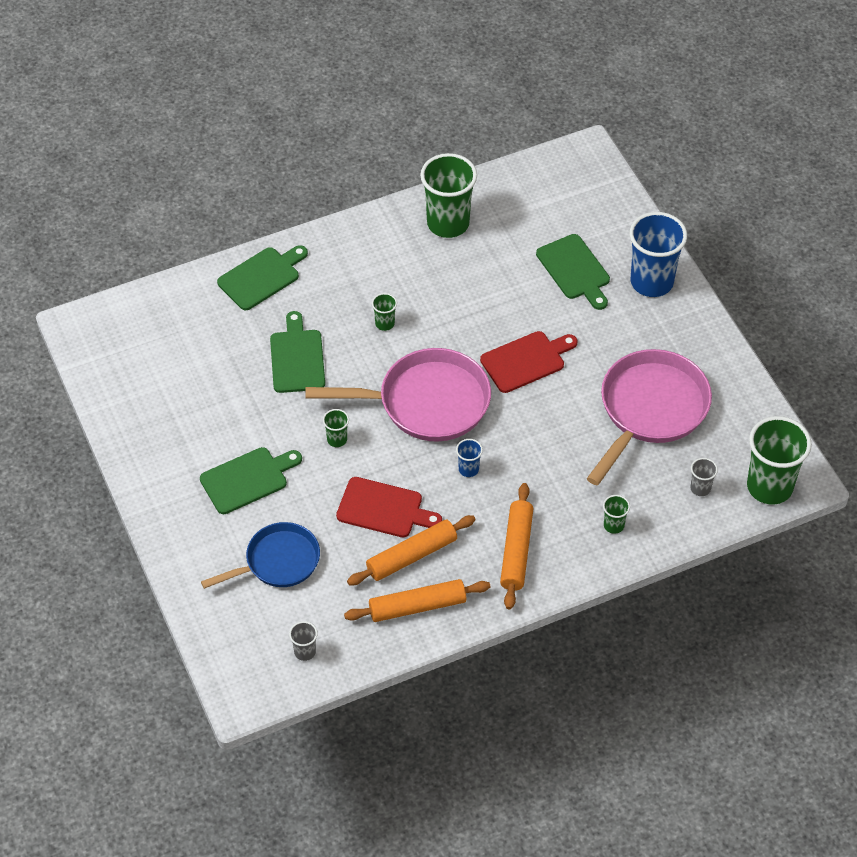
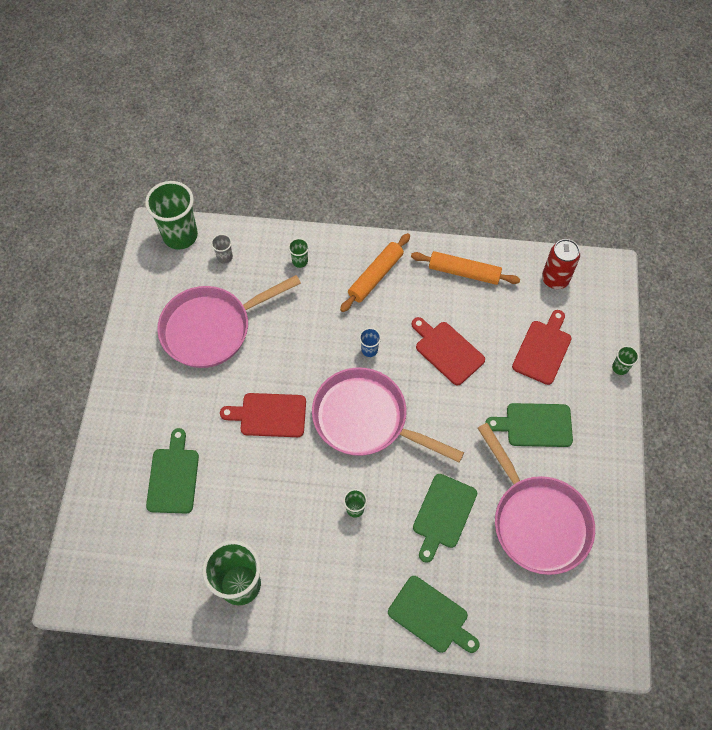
camera: 150 degrees left, 10 degrees up
(201, 394) = (537, 521): none -> pink pan
(262, 277) = (431, 616): green cutting board -> green cutting board turned 135 degrees counterclockwise
(278, 562) = (543, 349): blue pan -> red cutting board
(305, 652) = (555, 279): grey cup -> red can
(337, 439) = (451, 423): green cup -> green cup (620, 368)
(412, 556) = (447, 307): orange rolling pin -> none
(651, 282) = (125, 433): blue cup -> none

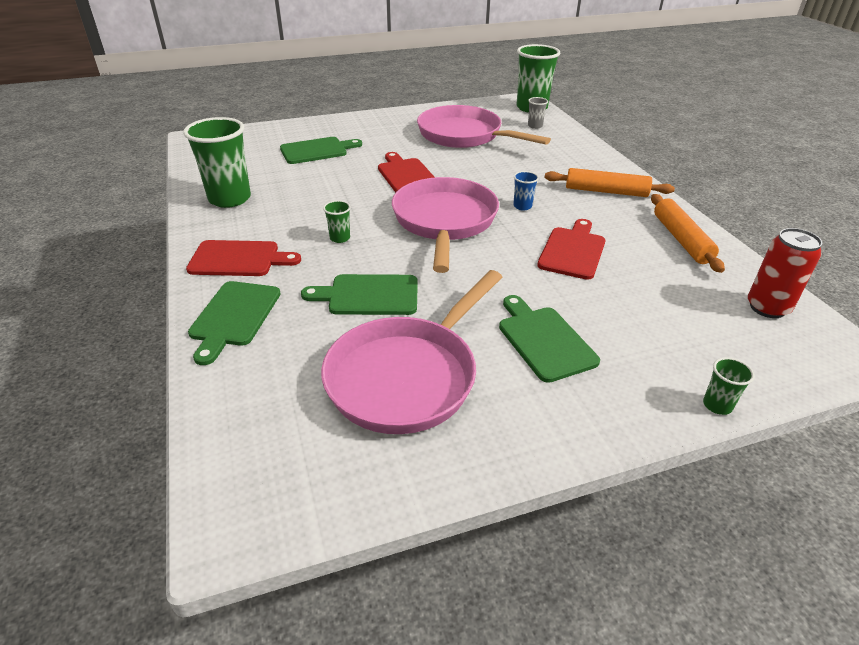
camera: 65 degrees right, 25 degrees down
(300, 261) = (572, 154): green cup -> none
(543, 349) = (657, 321): red cutting board -> red cutting board (239, 259)

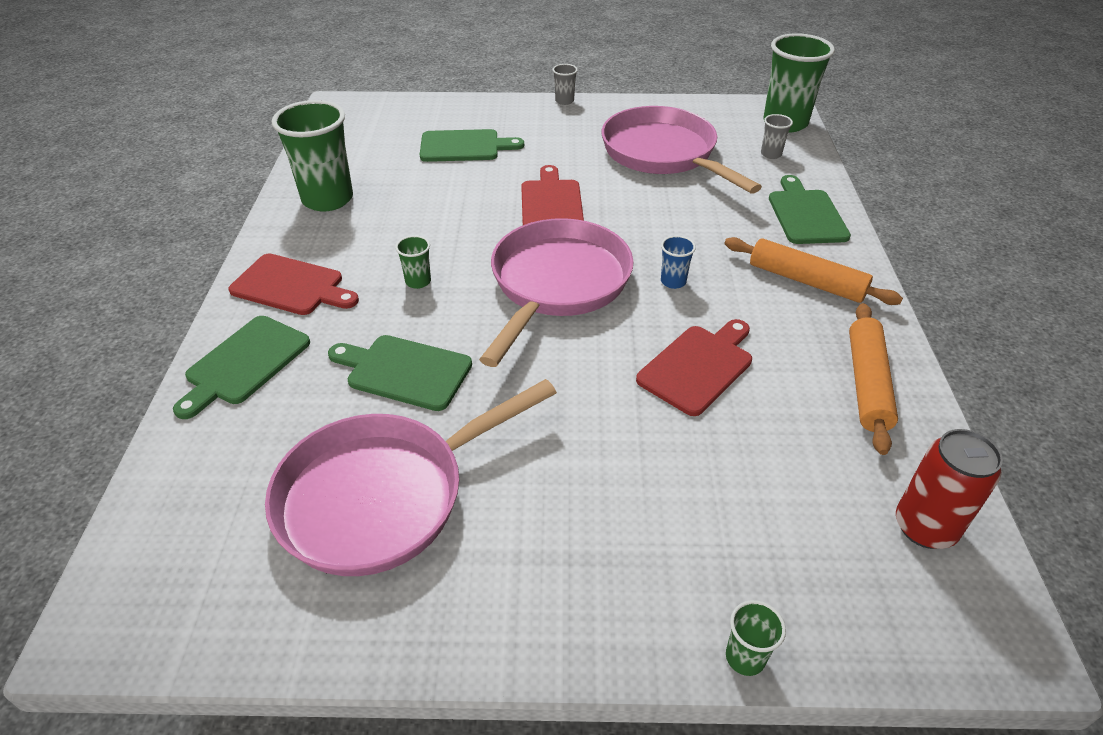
camera: 20 degrees right, 5 degrees up
(373, 114) = (564, 101): none -> grey cup
(544, 340) = (576, 492): green cutting board -> green cutting board (806, 214)

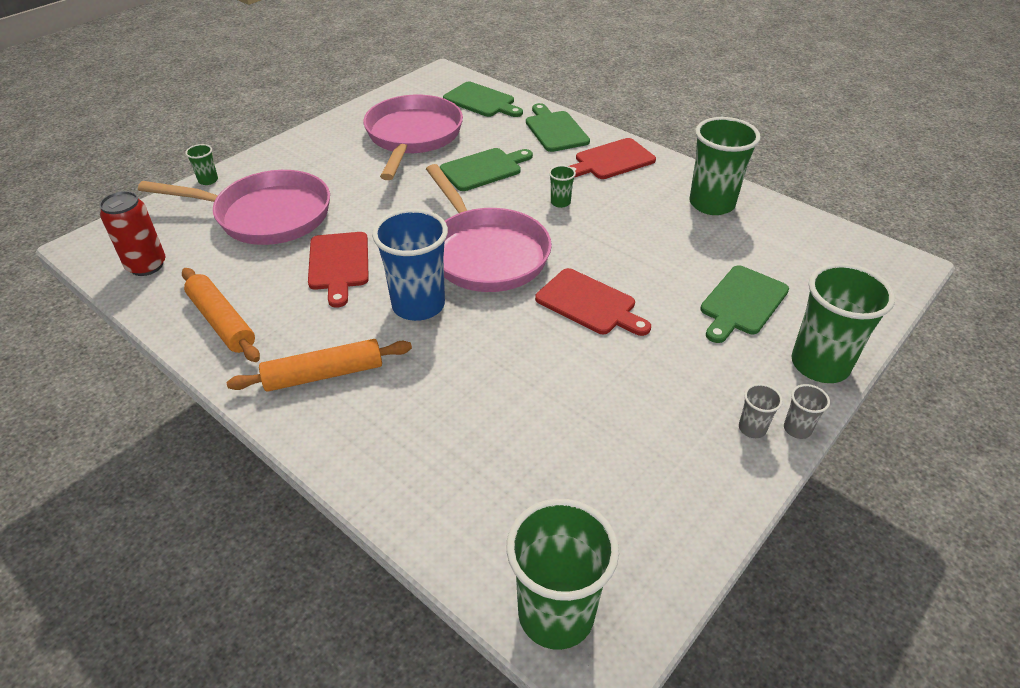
camera: 130 degrees right, 0 degrees up
(496, 107) = (820, 365): none -> green cup
(663, 154) = (598, 430): pink pan -> pink pan (266, 215)
(673, 281) = (418, 305): blue cup -> blue cup, size x2.26
(771, 154) = (505, 525): grey cup -> grey cup (752, 428)
(806, 214) = (386, 453): green cutting board -> green cutting board (481, 101)

